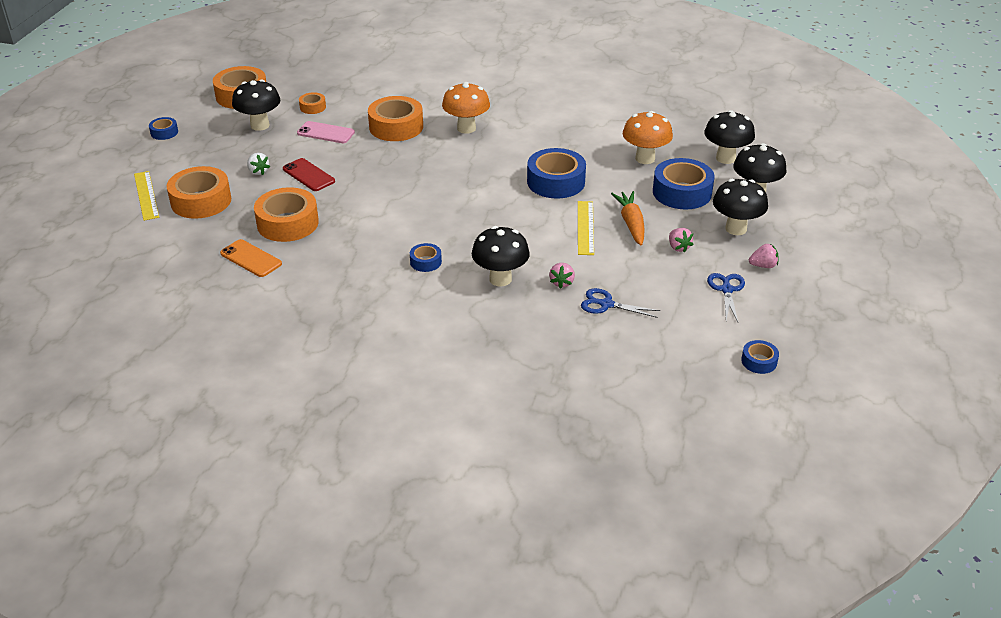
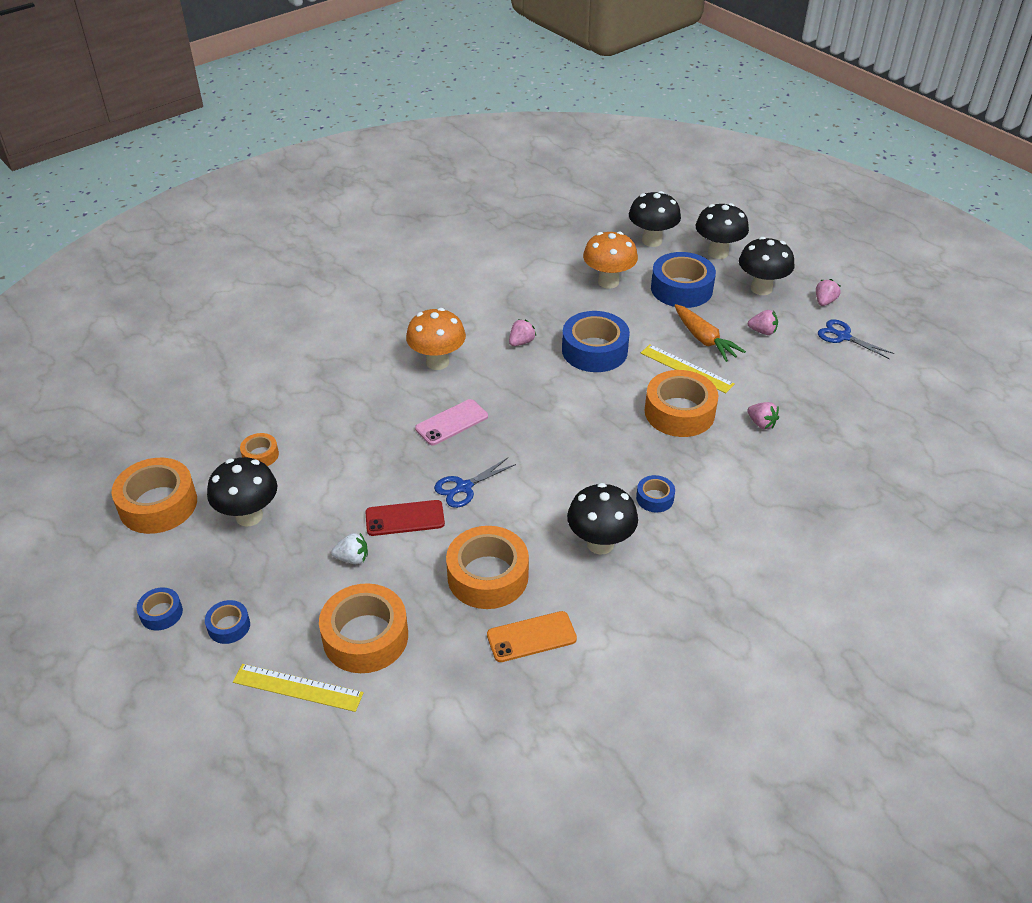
camera: 55 degrees left, 5 degrees up
(326, 133) = (329, 468): pink phone -> pink phone (451, 422)
(396, 127) = (378, 409): orange tape -> orange tape (679, 412)
(500, 279) = (725, 460): black mushroom -> black mushroom (600, 543)
(527, 150) = (521, 342): none -> pink strawberry
(606, 304) = (814, 412): blue scissors -> blue scissors (464, 487)
(631, 223) = (704, 339): orange carrot -> orange carrot turned 150 degrees counterclockwise
(759, 361) = (950, 368): blue tape -> blue tape (229, 626)

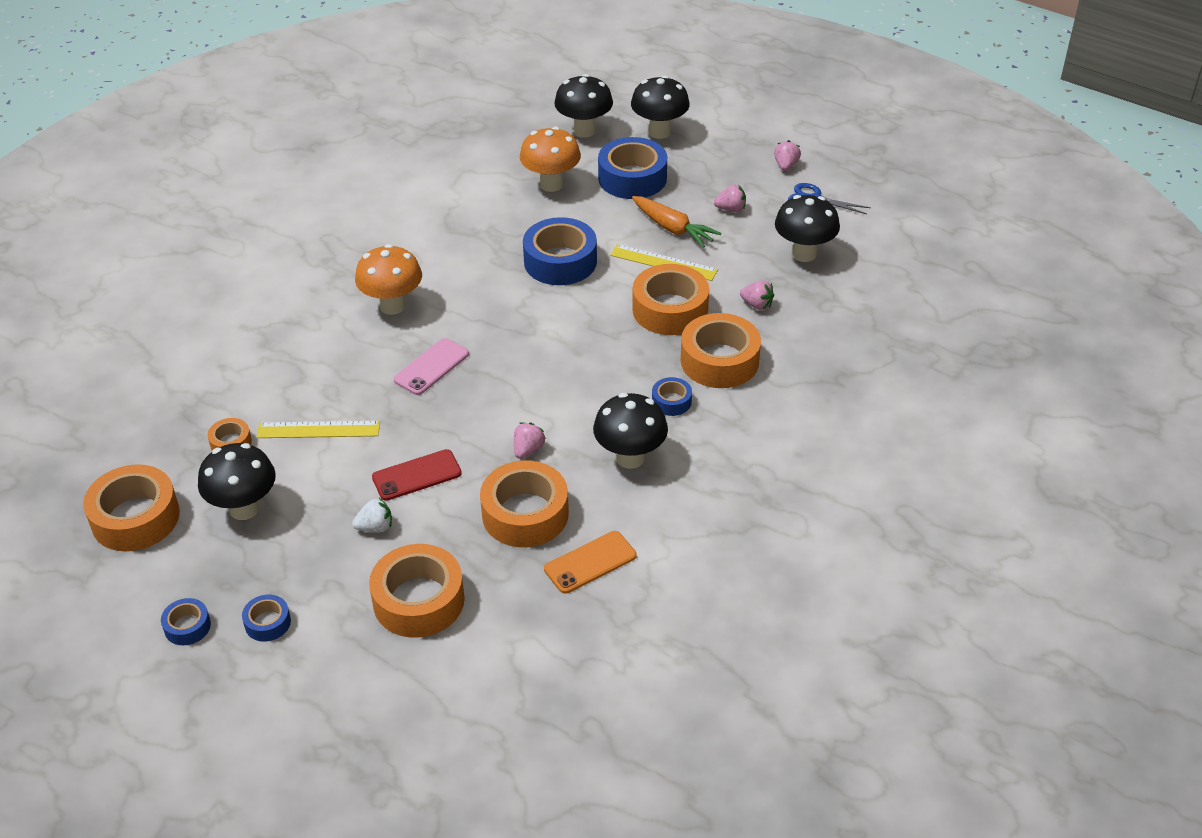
camera: 15 degrees left, 0 degrees up
(297, 688) = (366, 665): yellow ruler -> yellow ruler (318, 430)
(464, 487) = (469, 431): blue scissors -> none
(521, 342) = (478, 267): pink strawberry -> pink strawberry (528, 450)
(711, 469) = (719, 361): none -> orange tape
(761, 288) = (716, 163): black mushroom -> black mushroom (804, 254)

